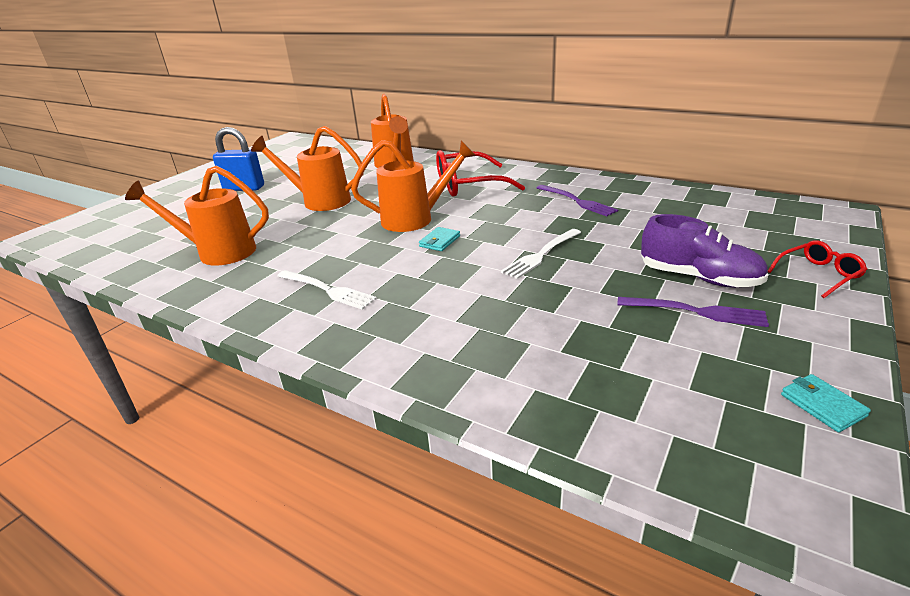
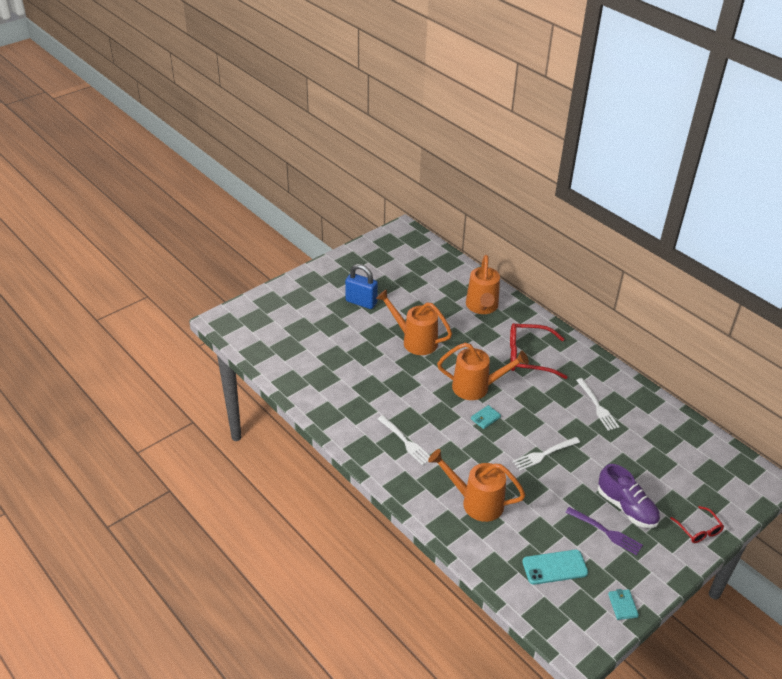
camera: 15 degrees right, 10 degrees up
(219, 252) = (342, 380): orange watering can -> orange watering can (476, 502)
(577, 201) = (597, 406): purple fork -> white fork
(657, 382) = (554, 567): none -> turquoise phone
(818, 275) = (698, 530): red glasses -> red glasses turned 75 degrees clockwise

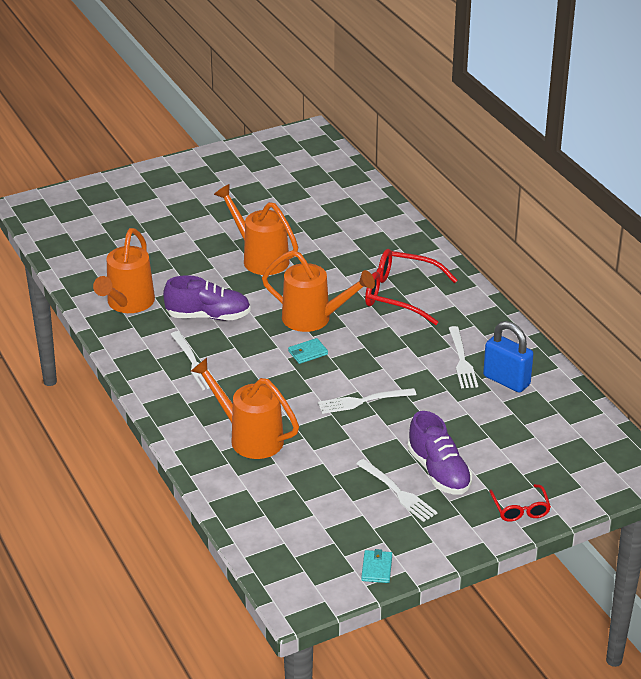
camera: 15 degrees right, 5 degrees down
(361, 302) = (212, 207): blue padlock -> blue padlock (506, 380)
(398, 398) = (208, 316): none -> purple shoe
(482, 307) = (367, 232): orange watering can -> orange watering can (128, 304)
(554, 567) = (312, 517): turquoise phone -> none
(606, 531) = (397, 492): purple fork -> white fork

